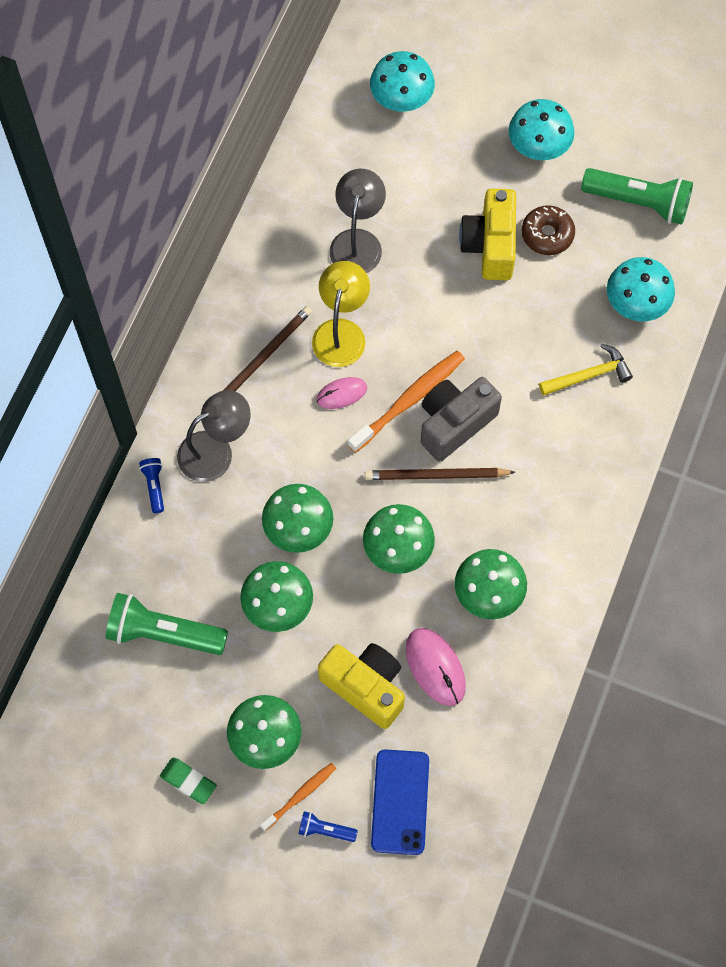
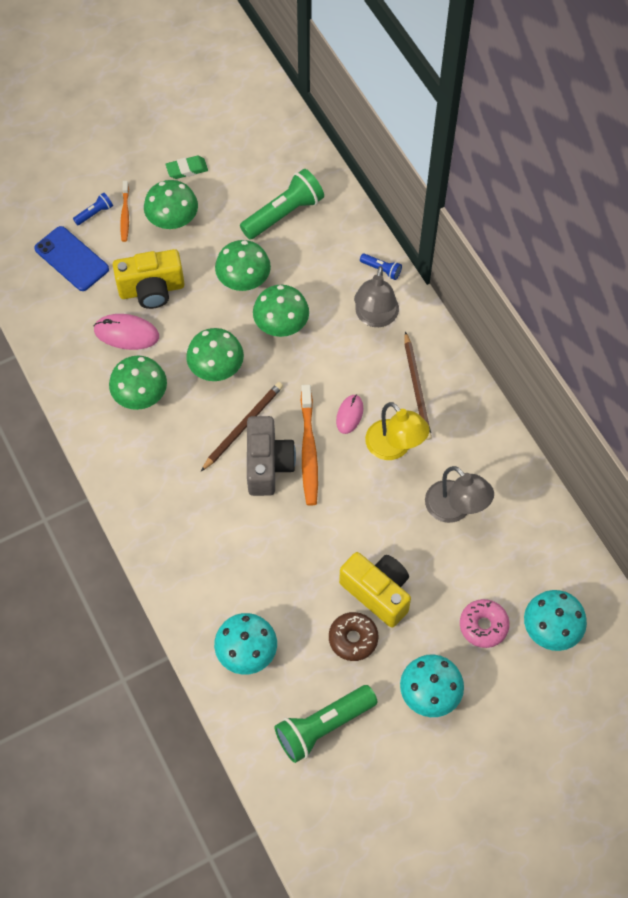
camera: 130 degrees right, 5 degrees down
(444, 149) = (483, 626): none -> pink donut
(588, 375) = (224, 575): yellow hammer -> none

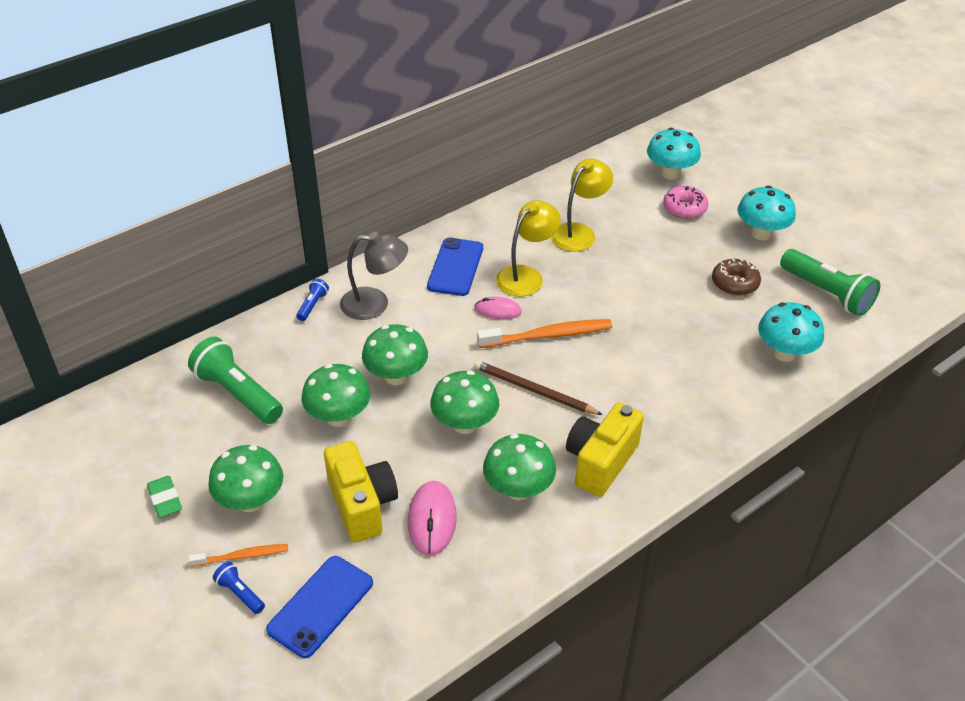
camera: 100 degrees left, 20 degrees down
(267, 464) = (574, 364): grey camera -> none
(377, 592) = (682, 272): yellow camera -> yellow camera (600, 462)
(417, 388) = (455, 267): brown pencil -> blue phone
(455, 509) = (579, 232): grey lamp -> yellow lamp

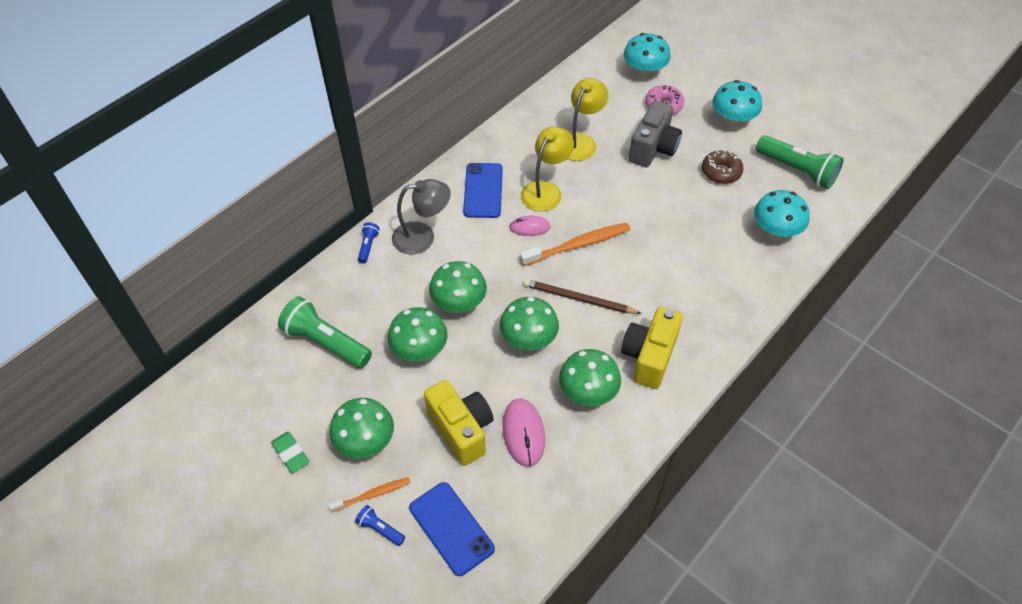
camera: 10 degrees left, 10 degrees up
(321, 606) = (451, 528): blue phone -> blue phone turned 60 degrees counterclockwise
(661, 250) = (653, 148): none -> grey camera

